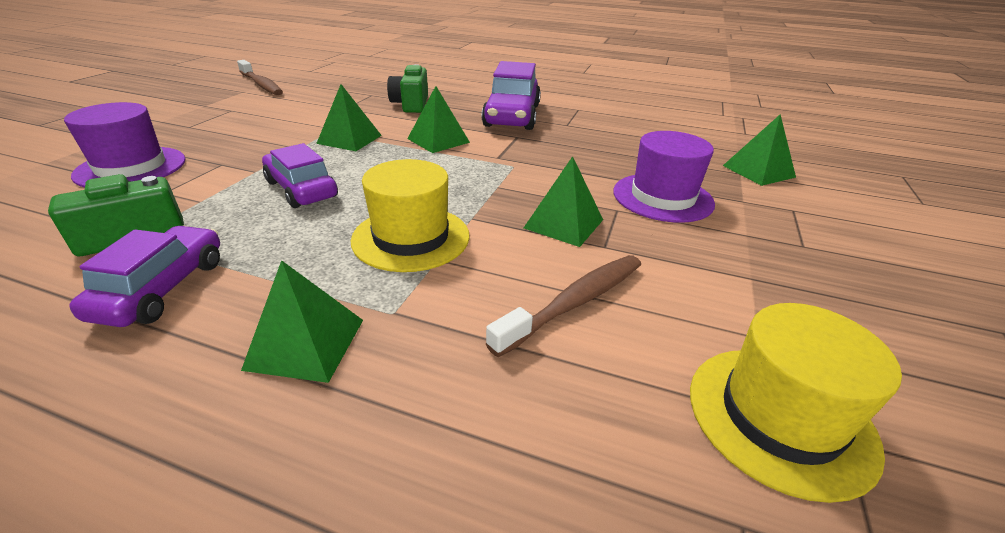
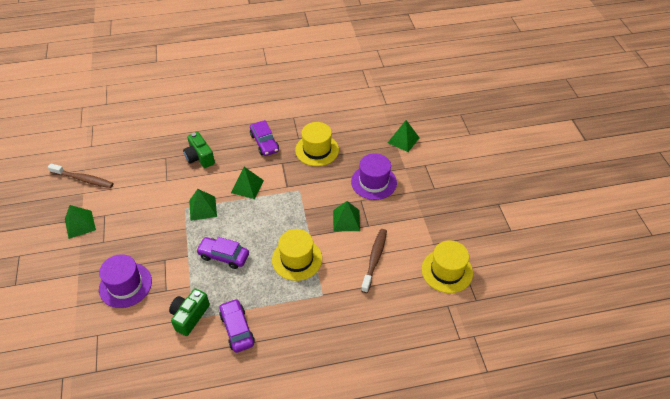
camera: 30 degrees left, 15 degrees up
(306, 343) = (308, 320): green pyramid -> green pyramid (80, 224)
(512, 116) = (264, 143): purple car -> purple car, size x0.66
(586, 140) = (317, 150): none -> yellow hat

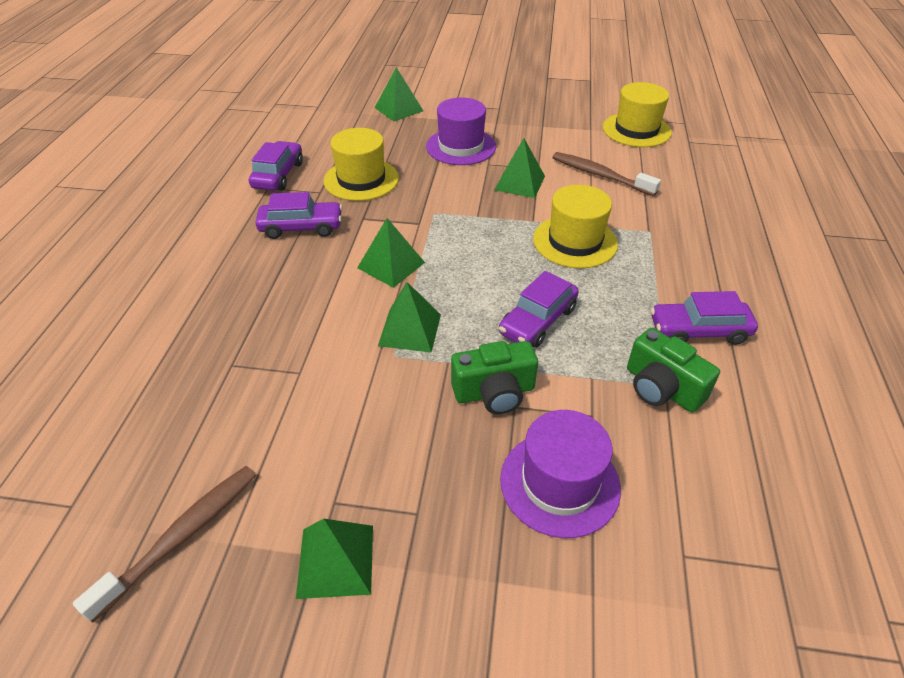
camera: 70 degrees left, 5 degrees down
(200, 157) = (273, 313): green camera -> green camera (494, 392)
(306, 116) = (278, 175): none -> purple car

